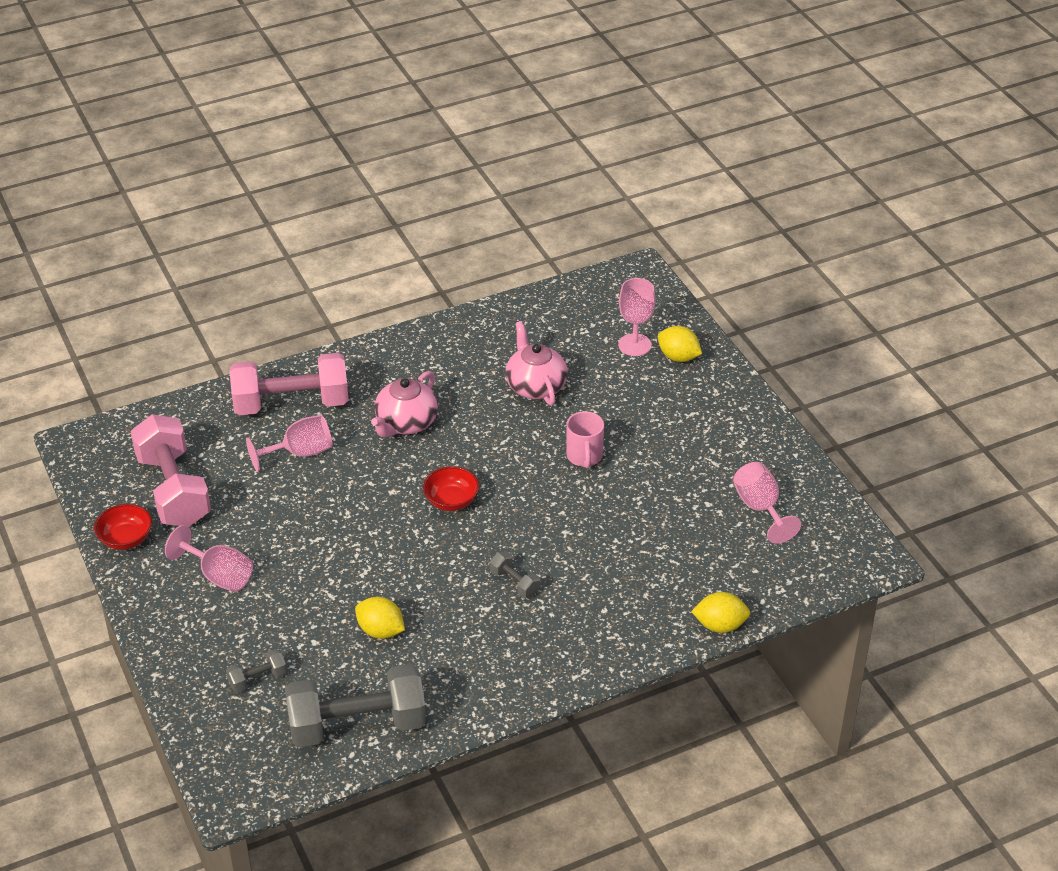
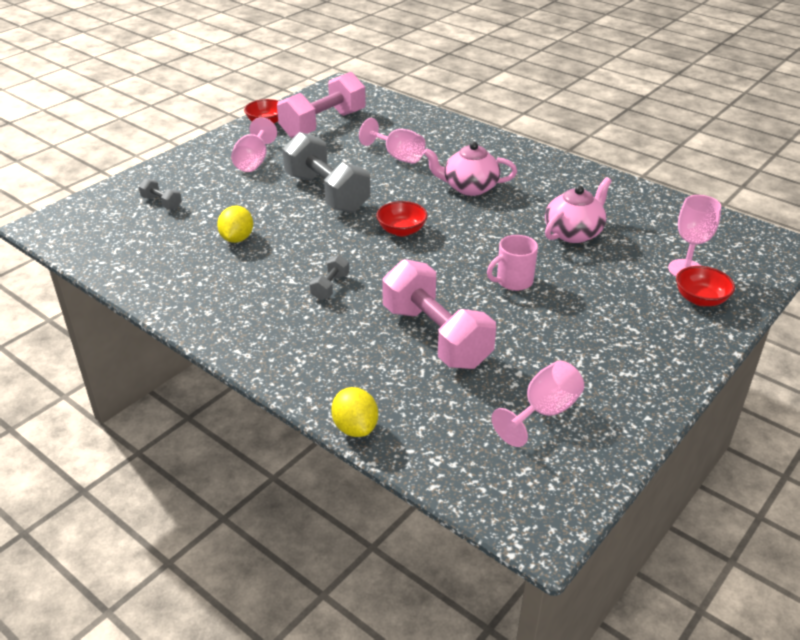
camera: 65 degrees right, 5 degrees down
(291, 404) = (444, 139): pink dumbbell -> pink dumbbell (436, 336)
(357, 725) = (133, 256): grey dumbbell -> grey dumbbell (327, 193)
(678, 357) = (700, 299): yellow lemon -> red bowl

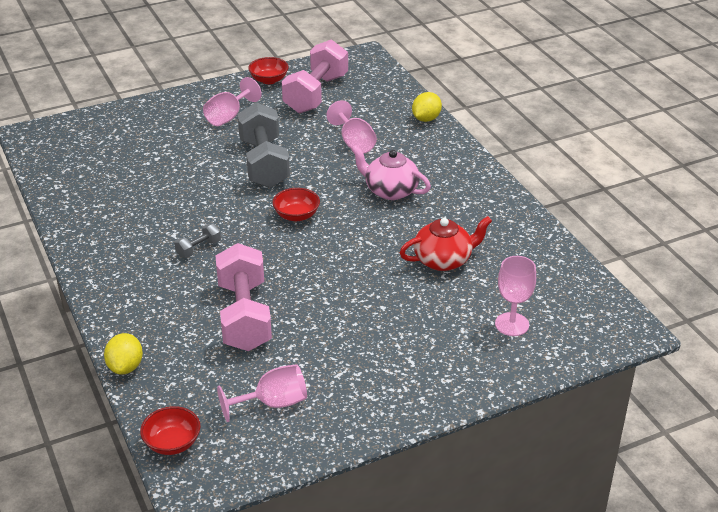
camera: 25 degrees right, 0 degrees up
(162, 203) = (128, 137): grey dumbbell -> none
(237, 238) = (161, 185): yellow lemon -> yellow lemon (426, 119)
(323, 124) = (316, 94): pink dumbbell -> pink dumbbell turned 45 degrees counterclockwise
(513, 281) = (349, 288): pink mug -> none
(574, 233) = (444, 260): pink teapot -> red teapot
(700, 299) = (497, 354): red bowl -> red bowl (172, 443)

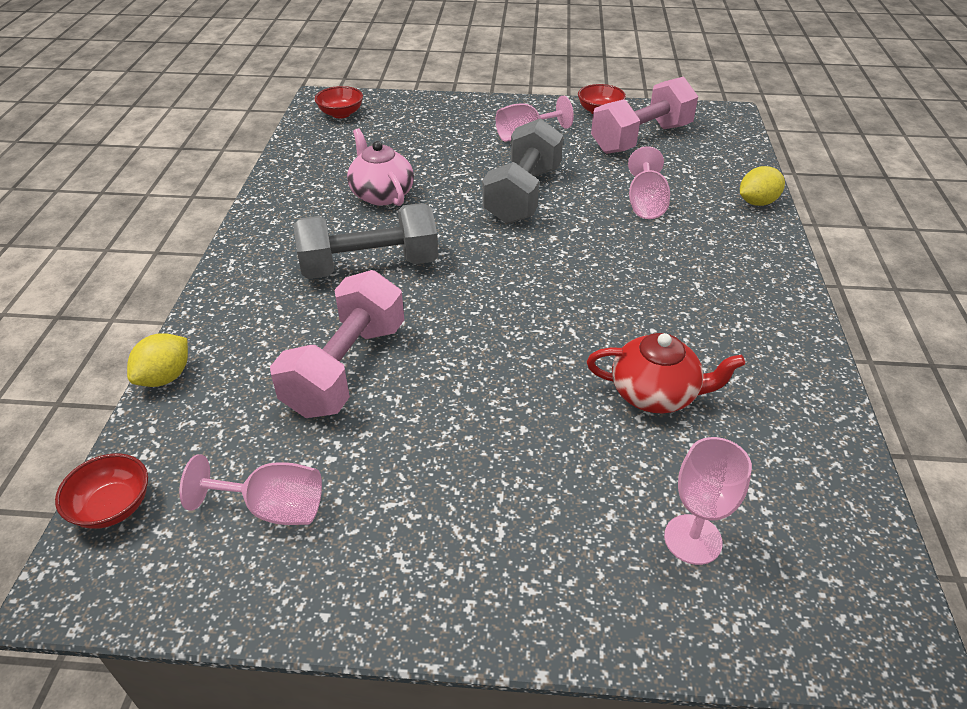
camera: 30 degrees right, 5 degrees up
(198, 249) = (370, 266): grey dumbbell -> grey dumbbell, size x2.33
(296, 215) = (510, 266): red bowl -> red bowl (341, 114)
(390, 190) = (649, 274): pink teapot -> pink teapot (381, 194)

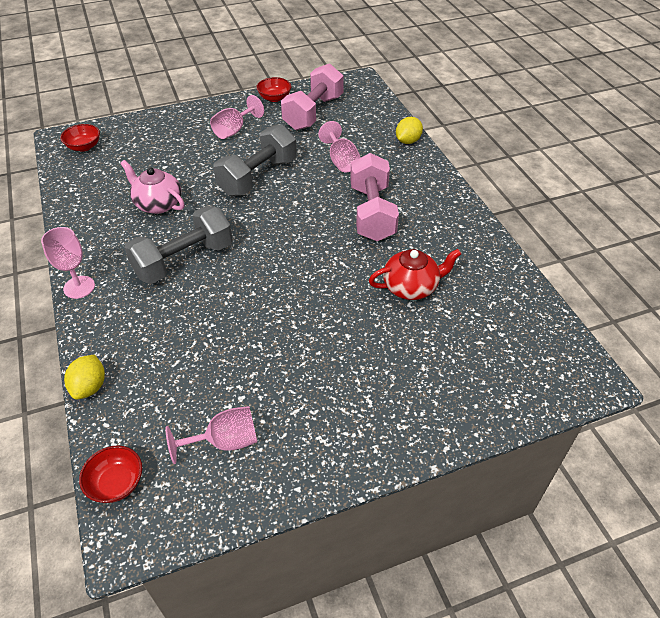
camera: 25 degrees left, 5 degrees up
(346, 368) = (214, 336): pink dumbbell -> pink dumbbell (372, 213)
(523, 195) = (258, 177): grey dumbbell -> grey dumbbell turned 45 degrees clockwise
(693, 539) = (473, 364): pink goblet -> pink goblet (79, 287)

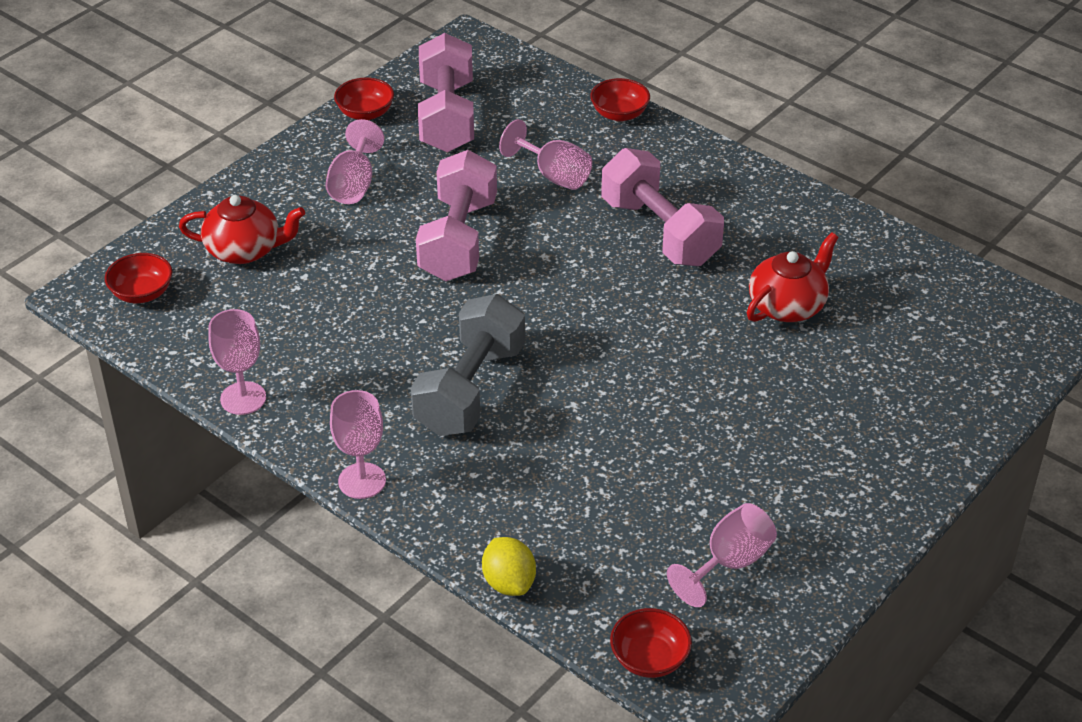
camera: 30 degrees left, 5 degrees down
(71, 217) = (243, 398): none -> pink goblet
(150, 143) = (245, 250): none -> red teapot
(158, 204) = (352, 332): pink teapot -> none
(258, 177) = (458, 240): grey dumbbell -> pink dumbbell
(407, 141) = (619, 114): yellow lemon -> red bowl

